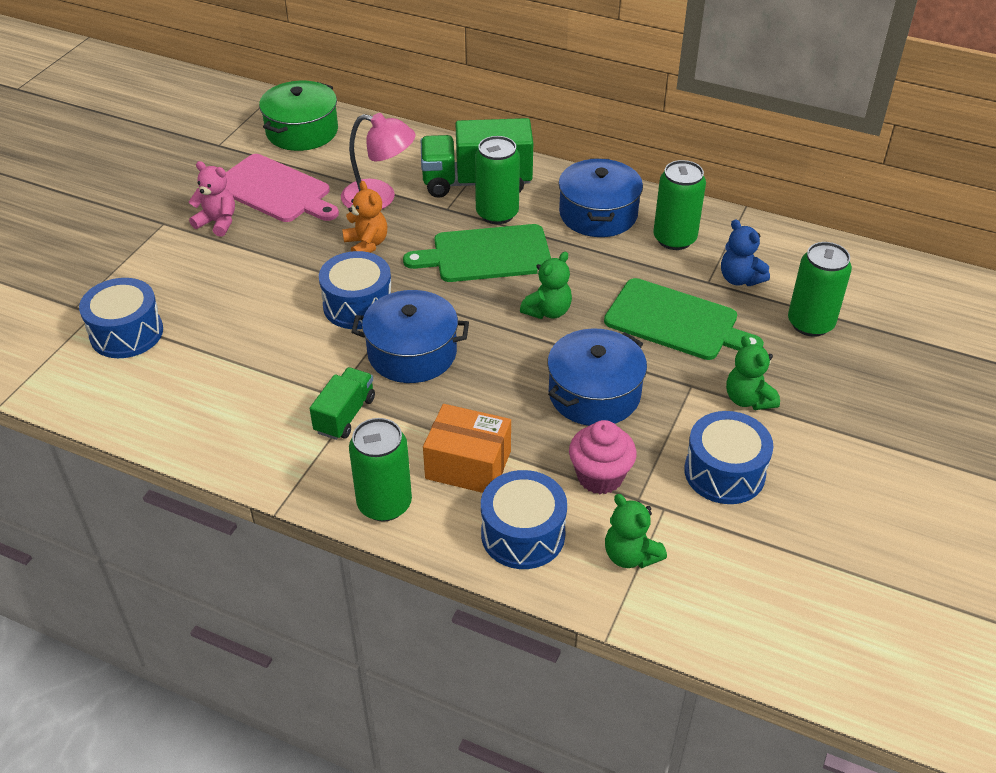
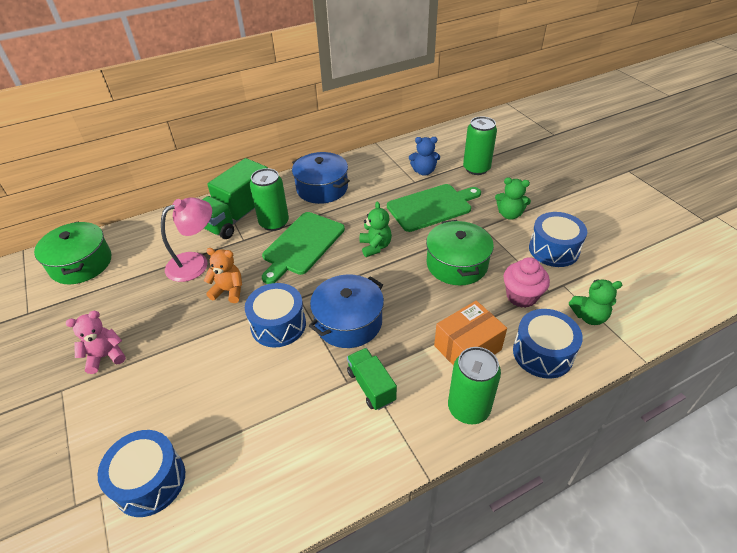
camera: 50 degrees left, 0 degrees up
(275, 190) = (118, 308): pink cutting board -> none
(594, 394) = (457, 264): blue pot -> green pot
(674, 239) = (372, 175): green can -> none

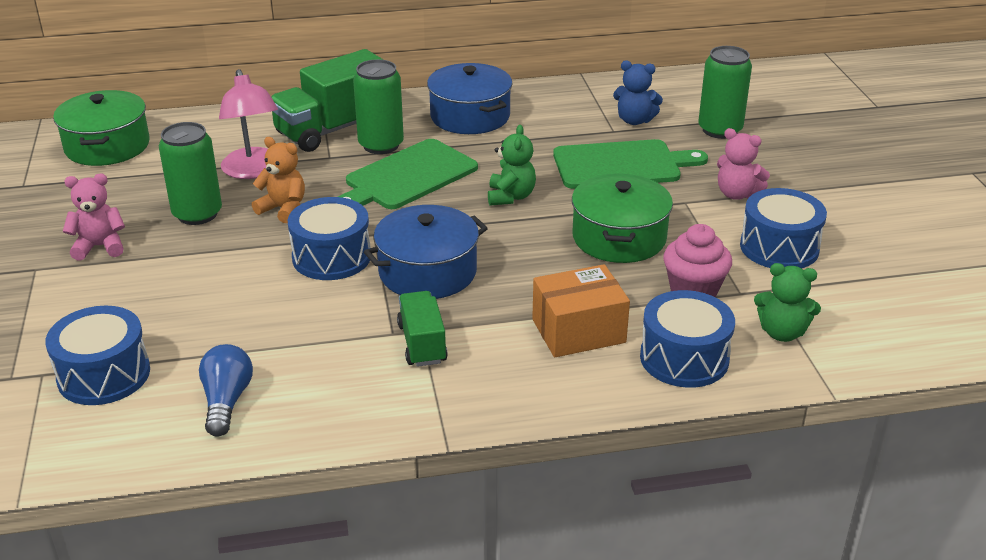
camera: 15 degrees right, 10 degrees down
(195, 263) = (253, 171): pink lamp -> pink lamp turned 90 degrees clockwise
(254, 480) = (226, 401): none -> blue light bulb
(468, 408) = (541, 392): green can -> green can (197, 214)
(509, 214) = (737, 194): green teddy bear -> pink teddy bear

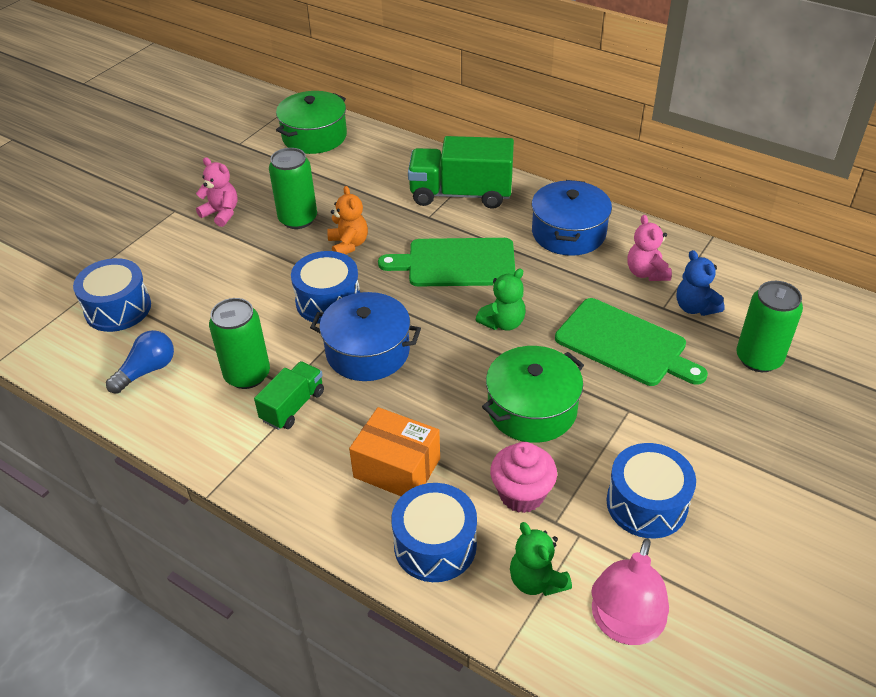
camera: 45 degrees right, 10 degrees up
(253, 171) = (369, 202): pink lamp -> pink lamp (624, 626)
(381, 145) = (474, 225): green can -> green can (247, 375)
(737, 194) = (683, 430): pink teddy bear -> pink teddy bear (646, 273)

